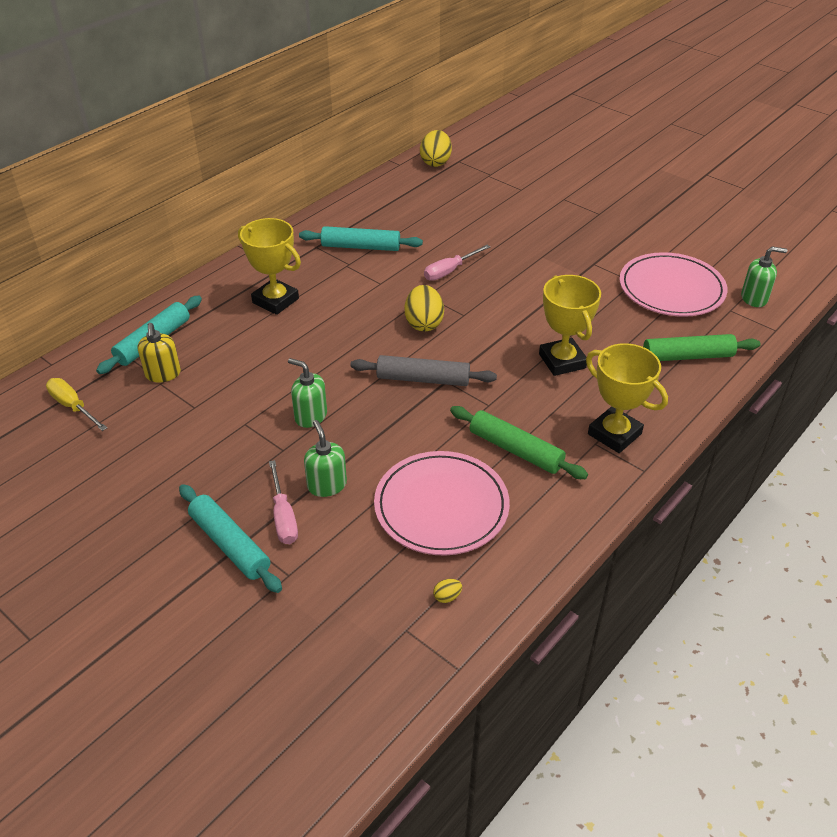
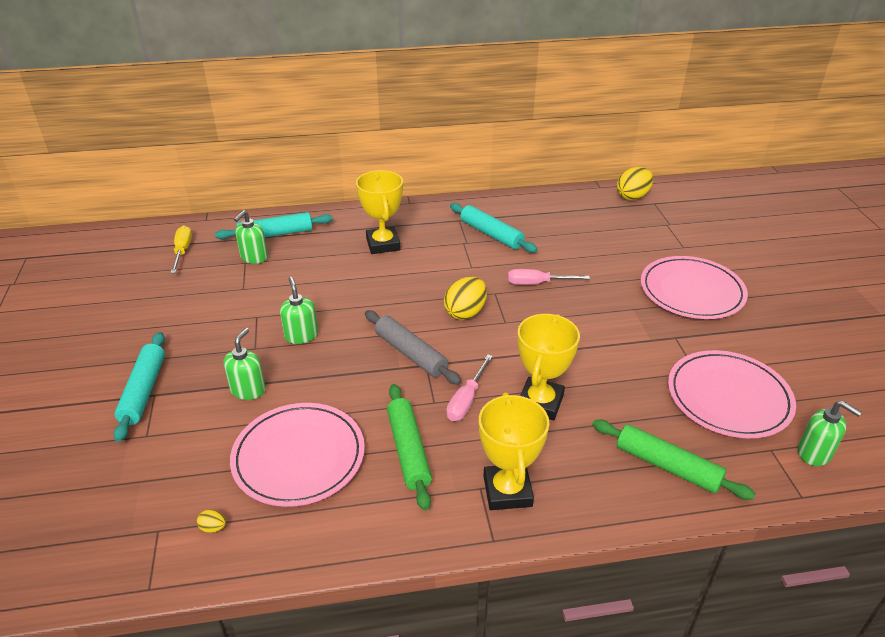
camera: 40 degrees right, 5 degrees down
(163, 374) = (254, 257): yellow soap dispenser -> green soap dispenser
(283, 517) = (195, 394): pink screwdriver -> pink screwdriver (466, 400)
(565, 222) = (691, 291): none -> pink plate

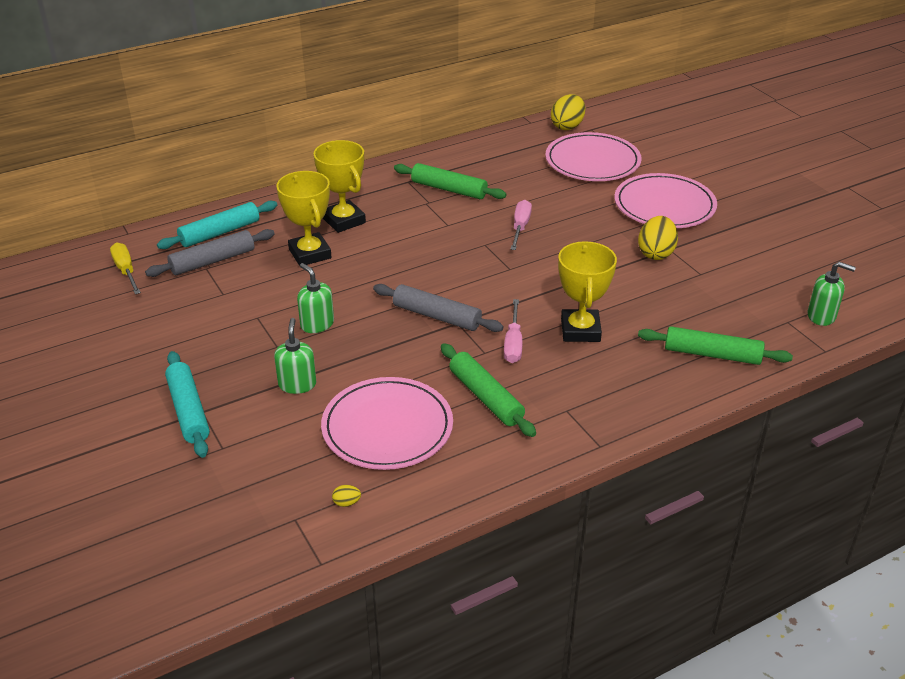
camera: 20 degrees left, 0 degrees up
(254, 257) = (212, 261): green soap dispenser -> grey rolling pin
(465, 312) = (467, 268): yellow egg -> yellow egg (656, 253)
(491, 234) = (449, 189): turquoise rolling pin -> green rolling pin
(507, 491) = (591, 406): yellow trophy -> yellow trophy (310, 254)
(537, 283) = (520, 227): pink screwdriver -> pink screwdriver turned 120 degrees clockwise
(728, 397) = (736, 289): pink plate -> pink plate (592, 161)

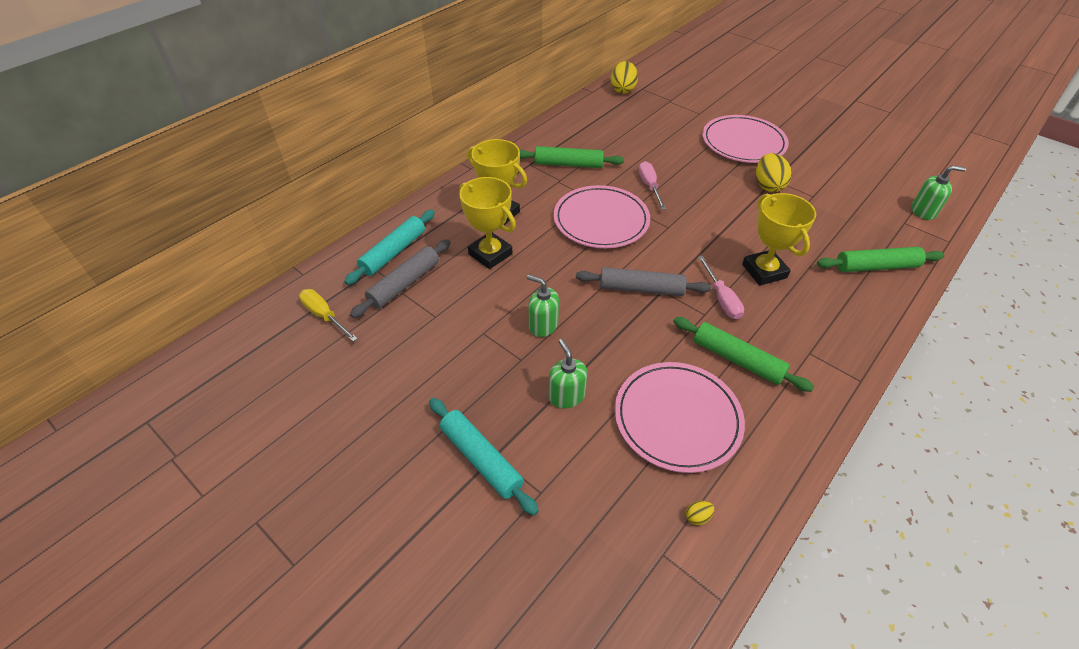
camera: 20 degrees left, 10 degrees up
(592, 161) = (663, 116): pink plate -> pink plate (601, 220)

